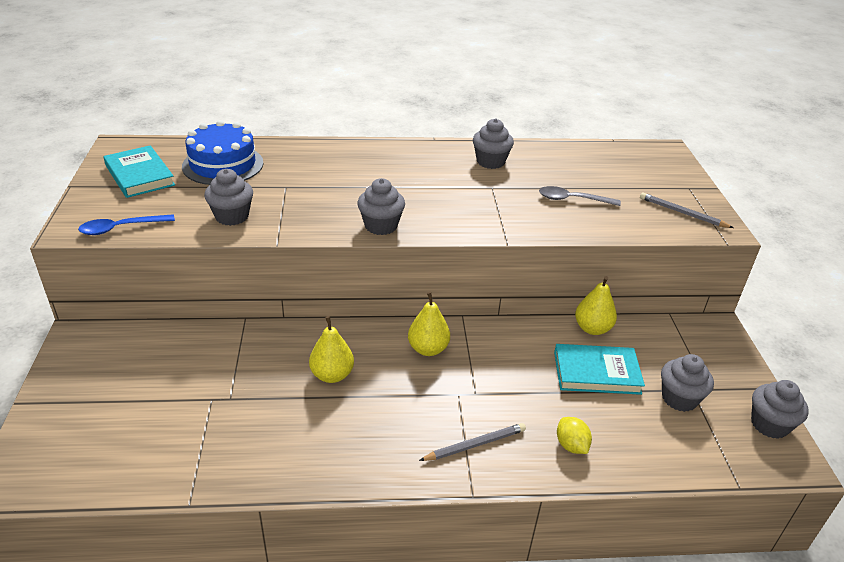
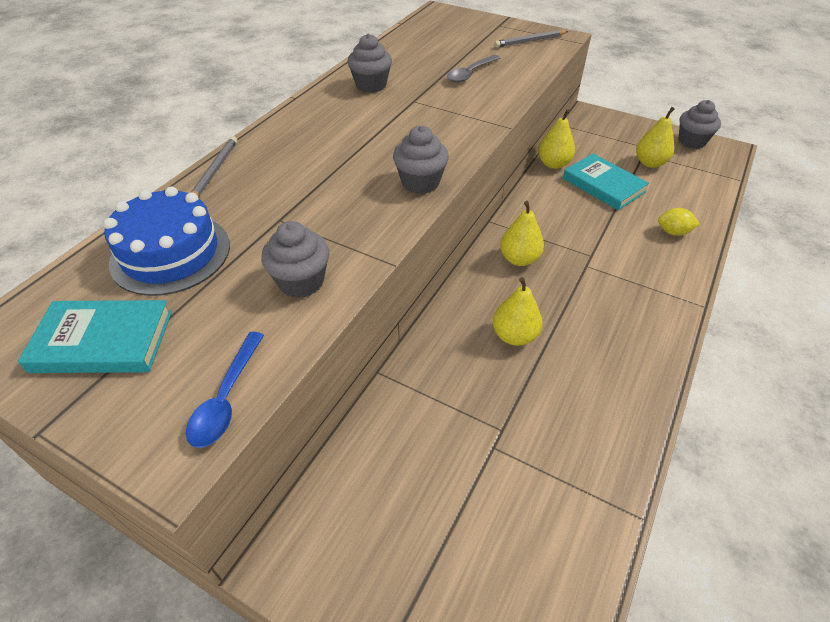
camera: 55 degrees left, 10 degrees up
(475, 445) = (650, 281): grey pencil -> grey pencil (214, 171)
(596, 373) = (603, 185): turquoise book -> turquoise book turned 75 degrees counterclockwise
(679, 398) = (650, 163): grey cupcake -> yellow pear

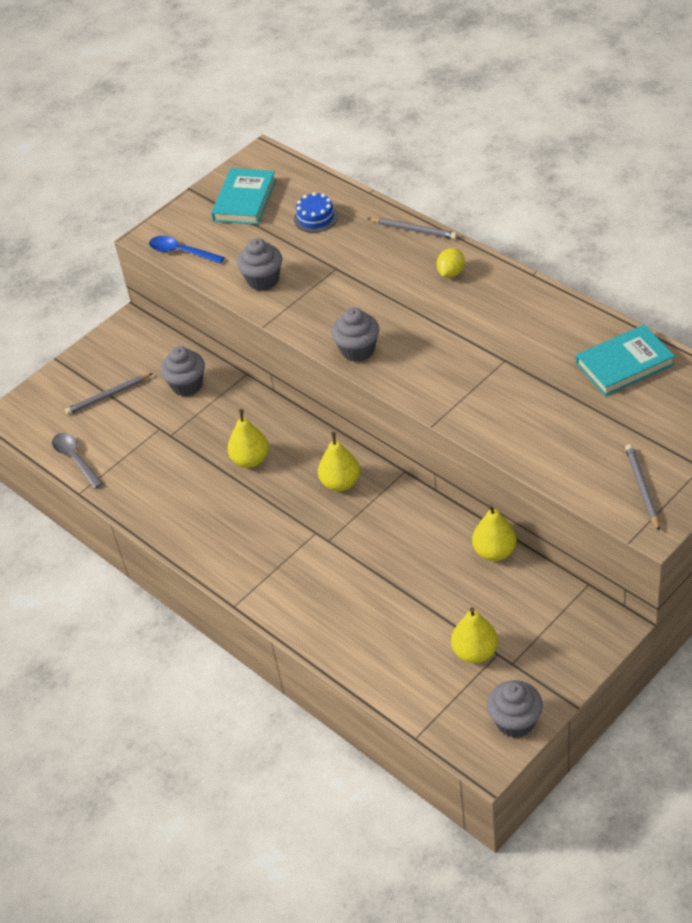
camera: 110 degrees right, 0 degrees up
(170, 253) = (316, 218): blue cake -> blue cake, size x0.54
(371, 85) = (546, 330): grey cupcake -> grey cupcake (187, 385)
(447, 543) = (108, 396): none -> grey pencil
(470, 73) = (558, 414): grey spoon -> grey spoon (75, 459)
(603, 185) = (441, 588): turquoise book -> turquoise book (624, 364)
(673, 232) = (341, 623): yellow lemon -> yellow lemon (451, 273)

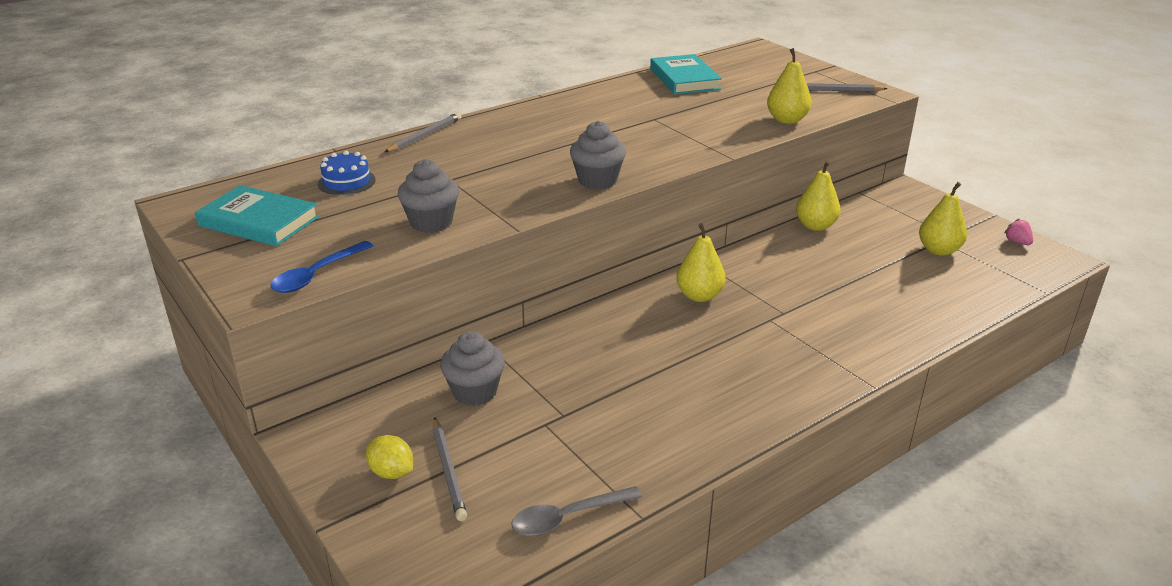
camera: 85 degrees left, 15 degrees down
(250, 460) = (638, 352): yellow pear -> yellow pear (787, 120)
(451, 273) = (510, 126): yellow lemon -> yellow lemon (392, 472)
(515, 721) = (1017, 242): grey cupcake -> pink strawberry

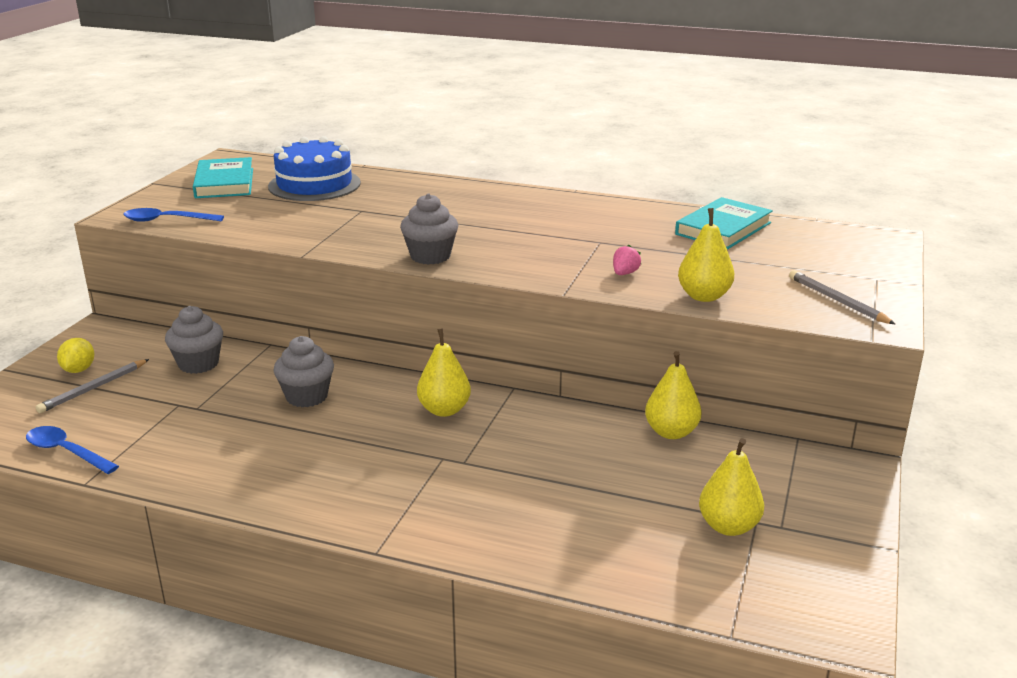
camera: 55 degrees right, 5 degrees down
(346, 182) = (314, 185): blue cake -> blue cake, size x1.84
(425, 136) = (427, 181): grey pencil -> none
(431, 222) = (281, 226): grey cupcake -> grey cupcake (307, 396)
(567, 517) = (66, 452): grey spoon -> blue spoon
(1017, 242) = (839, 584): pink strawberry -> pink strawberry (625, 273)

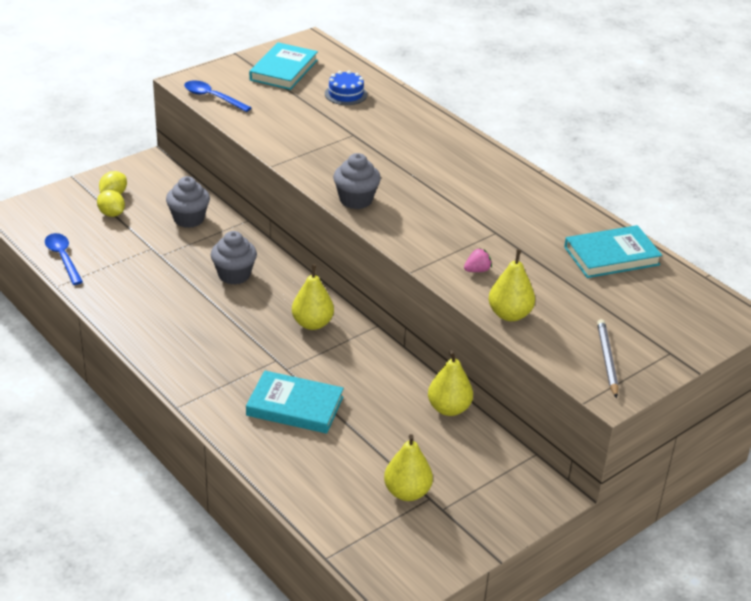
camera: 30 degrees right, 10 degrees up
(93, 388) = (112, 214): grey pencil -> yellow lemon
(314, 185) = (345, 94): blue cake -> blue cake, size x0.54
(514, 494) = (295, 406): none -> turquoise book

